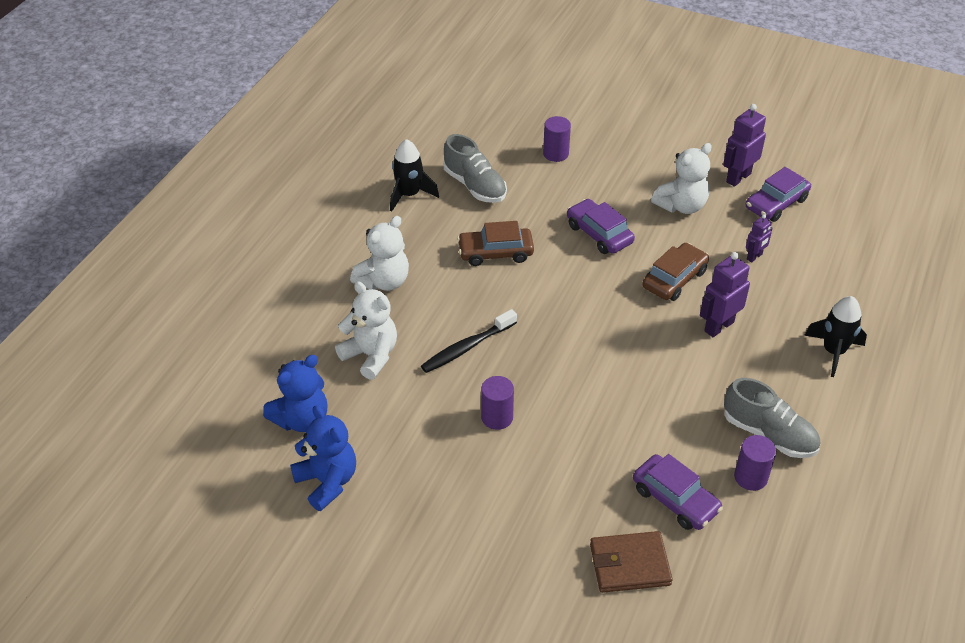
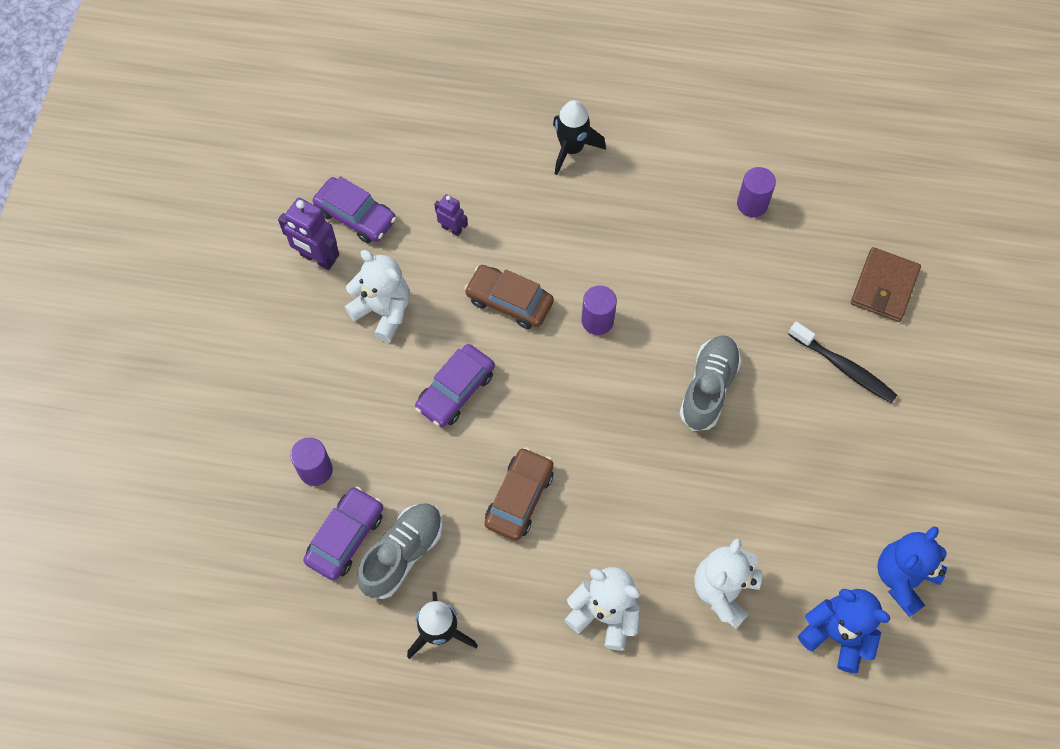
camera: 105 degrees left, 20 degrees up
(467, 347) = (678, 491): black toothbrush -> black toothbrush (844, 368)
(495, 253) = (519, 498): brown car -> brown car turned 135 degrees counterclockwise
(497, 417) = (762, 436): purple cylinder -> purple cylinder (597, 320)
(629, 565) = (884, 287): brown wallet -> brown wallet turned 45 degrees clockwise
(675, 499) = (800, 261): purple car -> purple car (345, 537)
(718, 326) = (568, 251): purple robot -> none
(769, 434) = (696, 194): grey shoe -> grey shoe (708, 388)

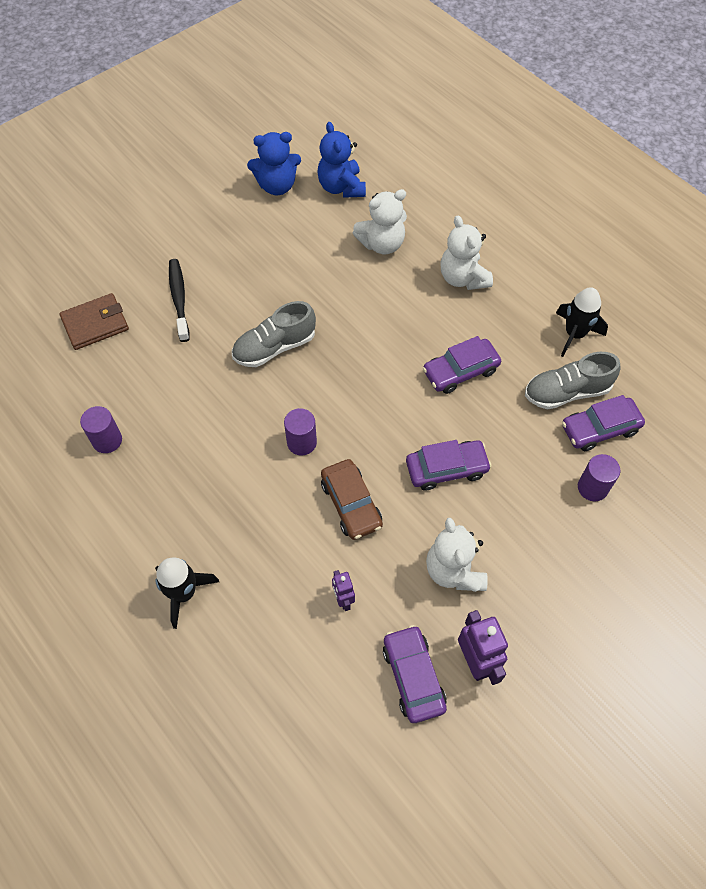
camera: 140 degrees left, 5 degrees down
(519, 498) = (460, 371): brown car -> purple car

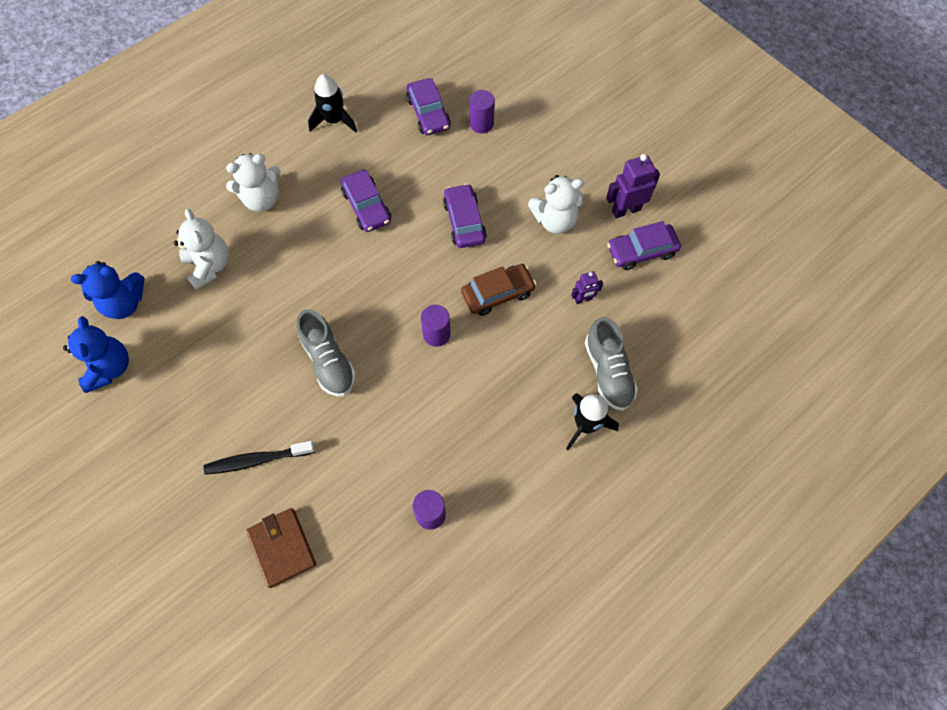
camera: 90 degrees left, 5 degrees up
(567, 392) = (392, 131): grey shoe -> grey shoe (608, 372)

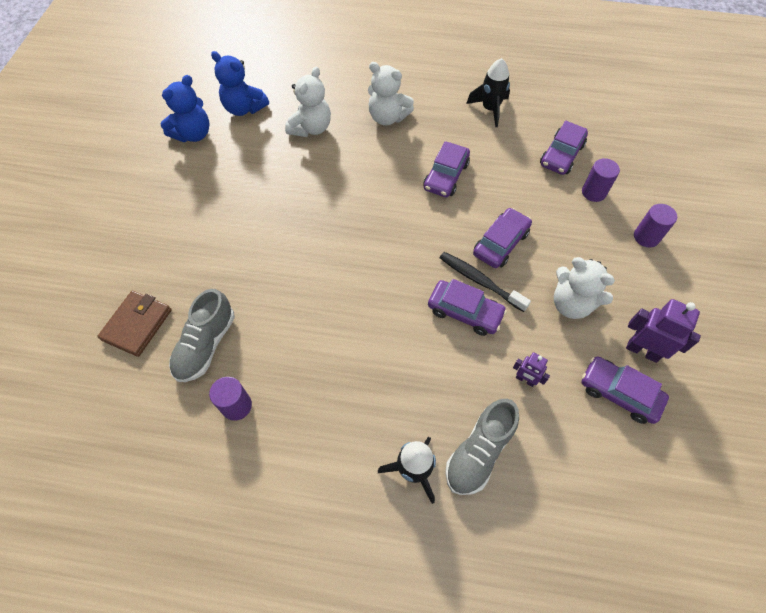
camera: 50 degrees right, 5 degrees down
(257, 460) = (192, 259): black toothbrush -> black toothbrush (479, 281)
(328, 361) = (303, 245): grey shoe -> grey shoe (206, 345)
(436, 334) = (389, 296): purple cylinder -> purple cylinder (646, 237)
(498, 293) = (465, 312): brown car -> purple car

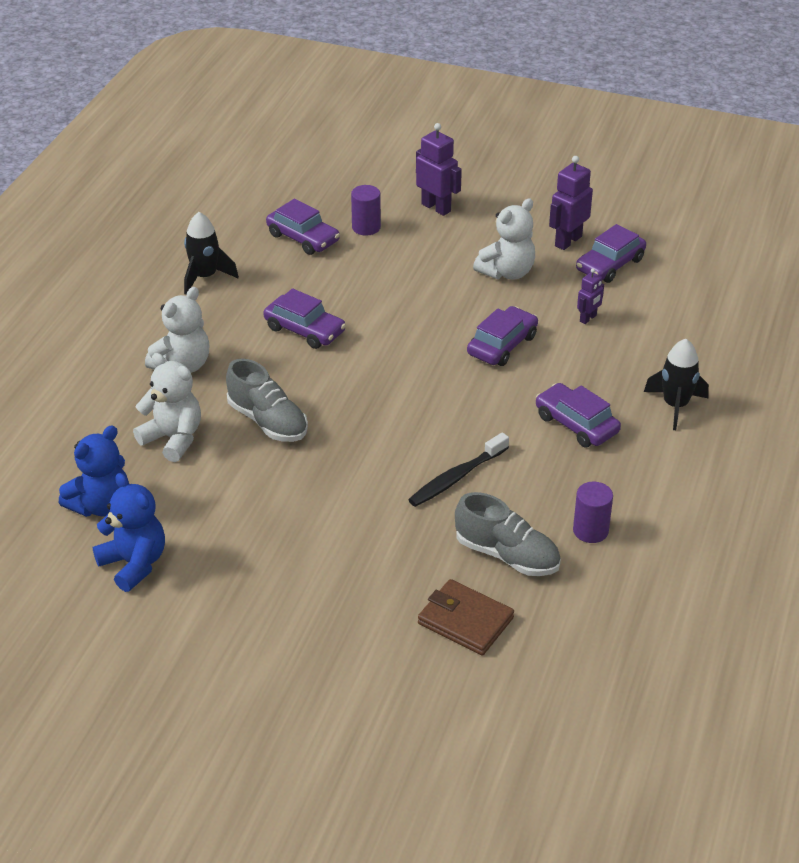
camera: 80 degrees left, 20 degrees down
(479, 281) = (465, 328): black toothbrush -> black toothbrush (456, 477)
(479, 452) = (660, 360): grey shoe -> grey shoe (268, 421)
(500, 243) = (418, 305): purple car -> purple car (576, 424)
(646, 237) = (436, 207): purple cylinder -> purple robot

